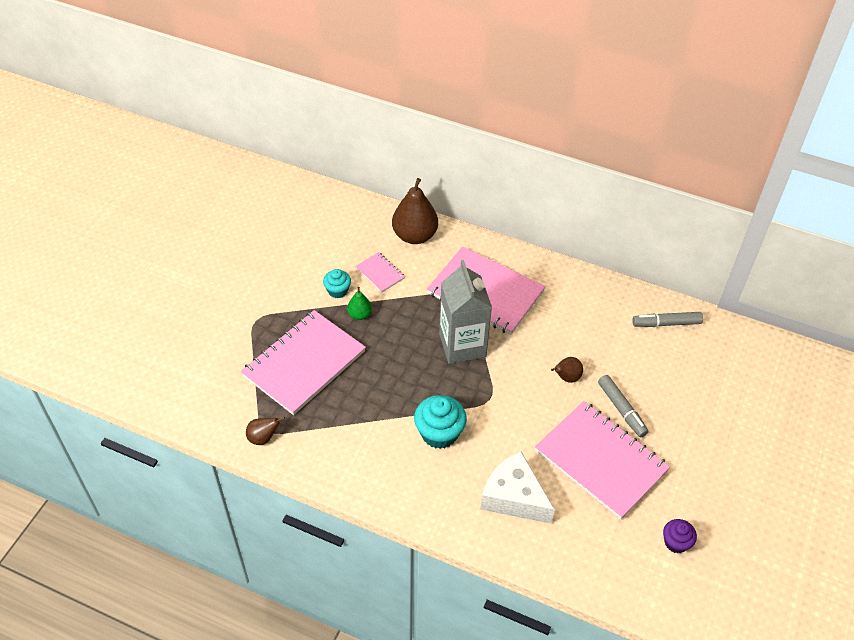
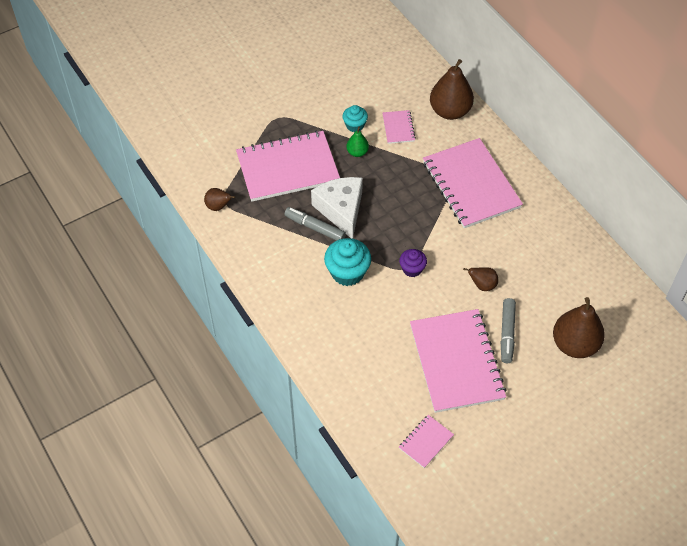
camera: 35 degrees right, 5 degrees up
(462, 345) = (418, 216): grey carton -> none
(514, 497) = (366, 349): white cheese -> white cheese (341, 210)
(634, 552) = (426, 442): none -> pink notebook
(666, 323) = (606, 287): grey marker -> grey marker (315, 228)
(676, 542) = (464, 455): purple cupcake -> purple cupcake (412, 269)
(682, 387) = (574, 344): none -> brown pear

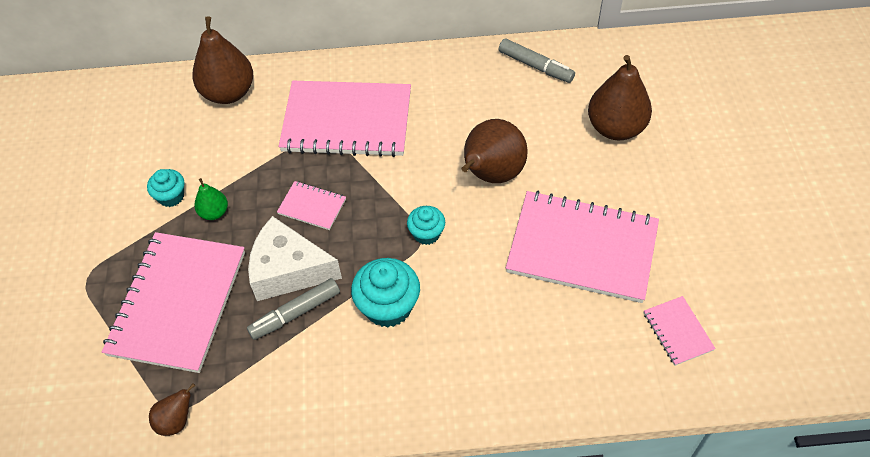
camera: 60 degrees left, 0 degrees up
(398, 128) = (211, 153): pink notebook -> pink notebook (312, 207)
(412, 269) = (426, 233): purple cupcake -> turquoise cupcake
(482, 285) = (491, 174): brown pear -> brown pear, size x1.99
(507, 333) = (569, 181): grey marker -> grey marker (535, 66)

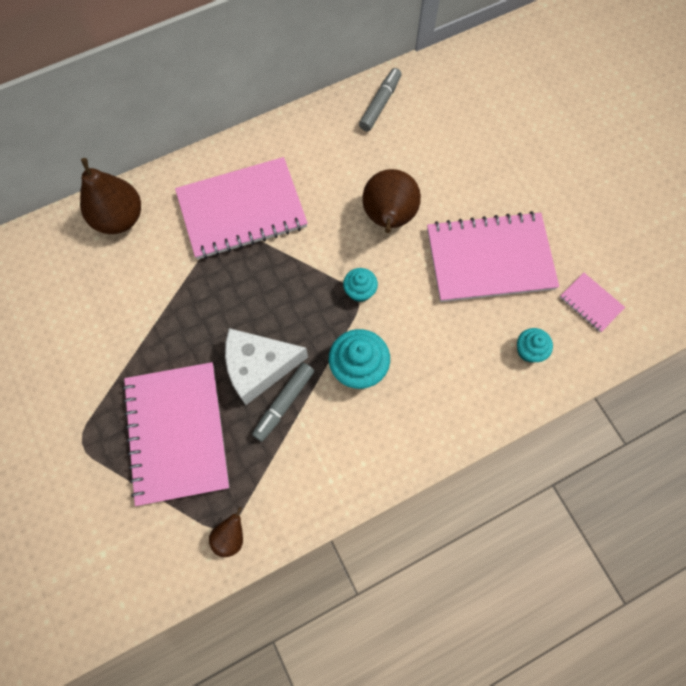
camera: 25 degrees left, 15 degrees up
(171, 196) = (118, 337): turquoise cupcake -> turquoise cupcake (529, 350)
(214, 212) = (166, 338): green pear -> none
(312, 207) = (250, 302): pink notebook -> none
(535, 66) = (380, 104): grey marker -> grey marker turned 75 degrees counterclockwise
(615, 128) = (470, 141): brown pear -> none

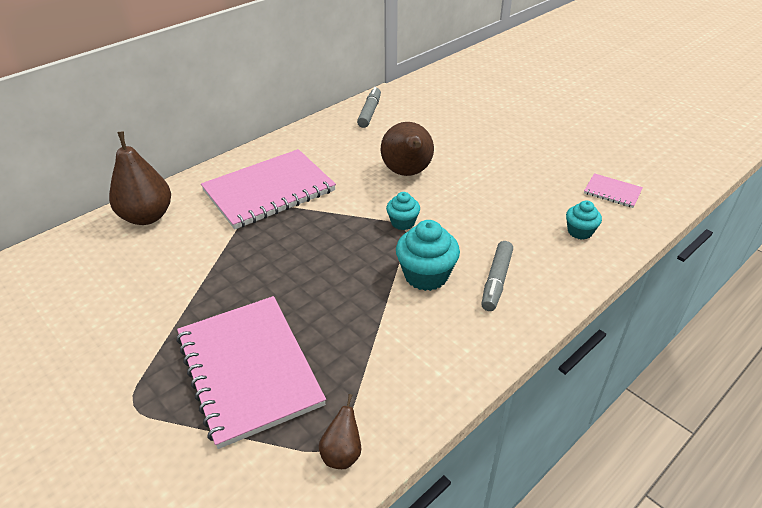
camera: 15 degrees left, 30 degrees down
(259, 367) = (324, 296): white cheese -> none
(284, 403) = (361, 318): grey marker -> grey marker (496, 281)
(490, 259) = (509, 181): pink notebook -> none

